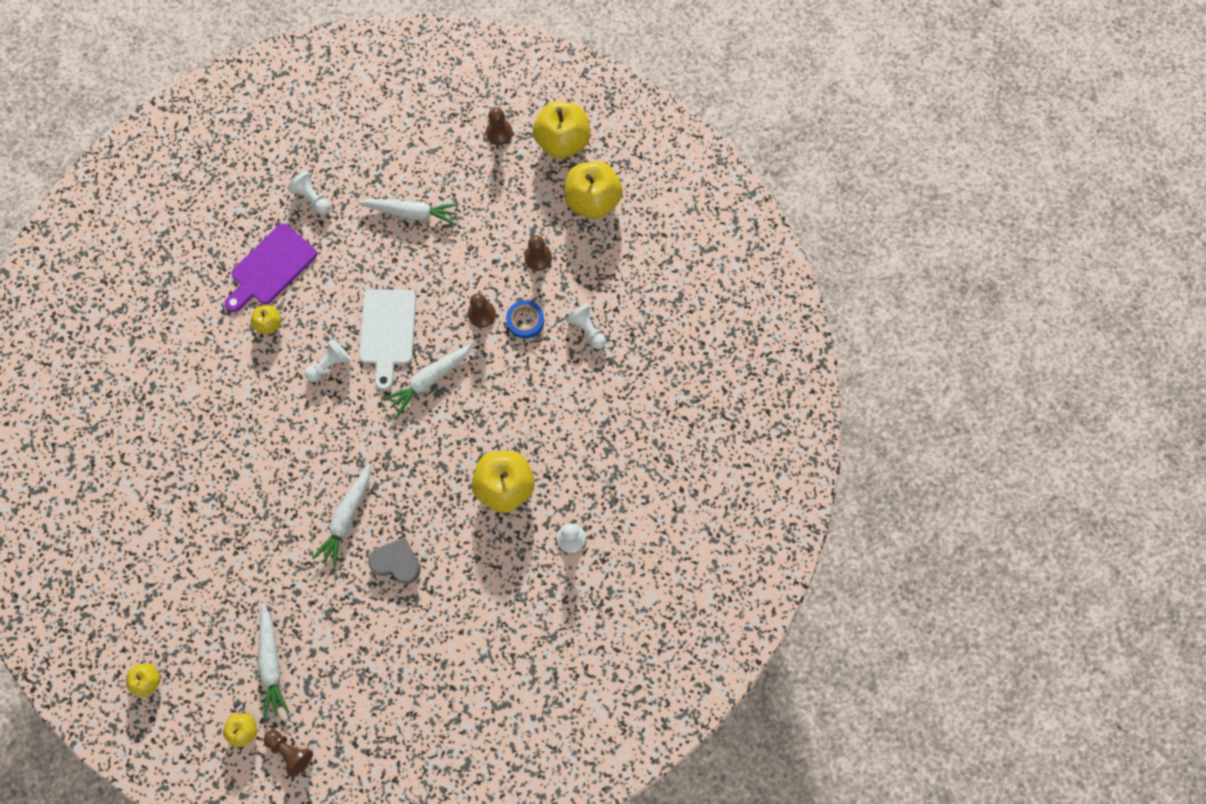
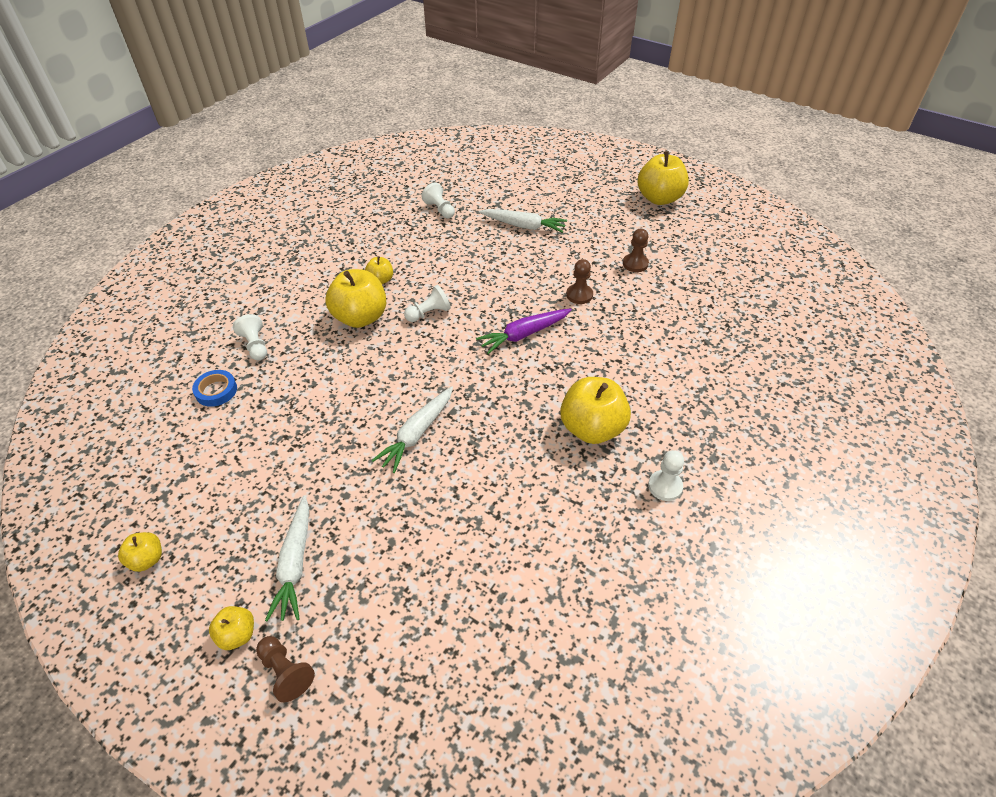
camera: 10 degrees right, 25 degrees down
(271, 267) = (393, 246): purple cutting board -> none
(387, 332) = (488, 297): white cutting board -> none
(396, 562) = (463, 482): grey heart -> none
(430, 379) = (524, 334): white carrot -> purple carrot
(499, 133) = (605, 189): brown pawn -> none
(525, 320) = (621, 304): blue tape -> blue tape (216, 391)
(587, 329) = (682, 316): white pawn -> white pawn (255, 345)
(592, 200) = (686, 234): yellow apple -> yellow apple (360, 317)

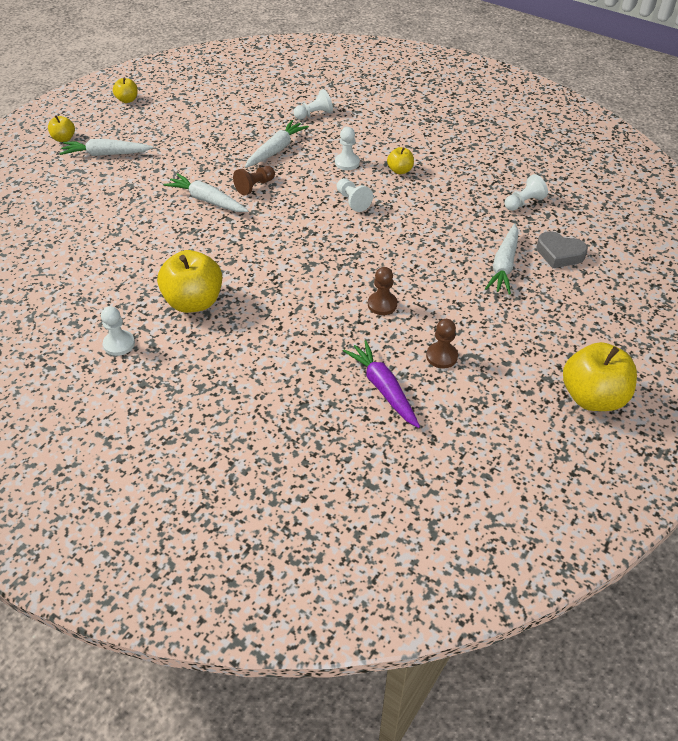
camera: 90 degrees right, 0 degrees up
(216, 391) = (266, 104): blue tape -> none
(286, 672) = (33, 159): brown pawn -> brown pawn (255, 186)
(324, 376) = (276, 150): none -> white carrot
(360, 317) = (347, 163): yellow apple -> white pawn
(508, 198) = (559, 254): none -> grey heart
(524, 334) = (321, 261): purple carrot -> purple carrot (383, 388)

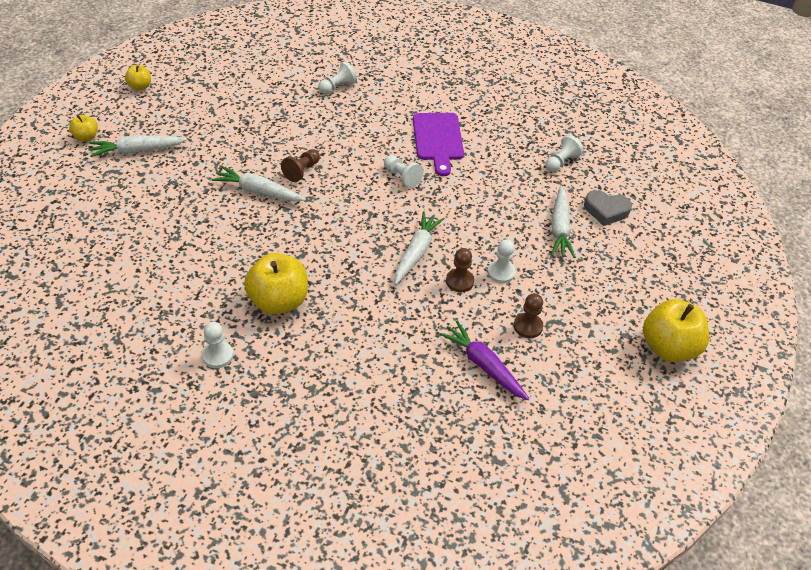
camera: 15 degrees left, 0 degrees up
(276, 150) = (311, 129): white carrot -> white carrot (416, 252)
(347, 163) = (385, 136): white pawn -> white pawn (501, 272)
(400, 170) = (438, 140): yellow apple -> purple cutting board

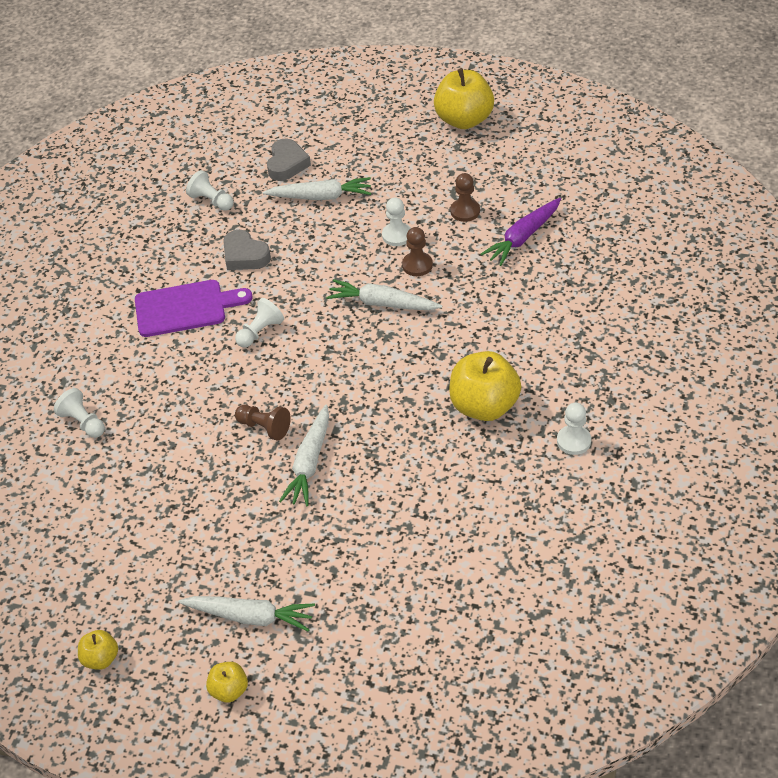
camera: 90 degrees left, 0 degrees up
(137, 150) = (250, 617): white carrot -> white carrot turned 60 degrees counterclockwise
(491, 176) = (245, 255): none -> grey heart

